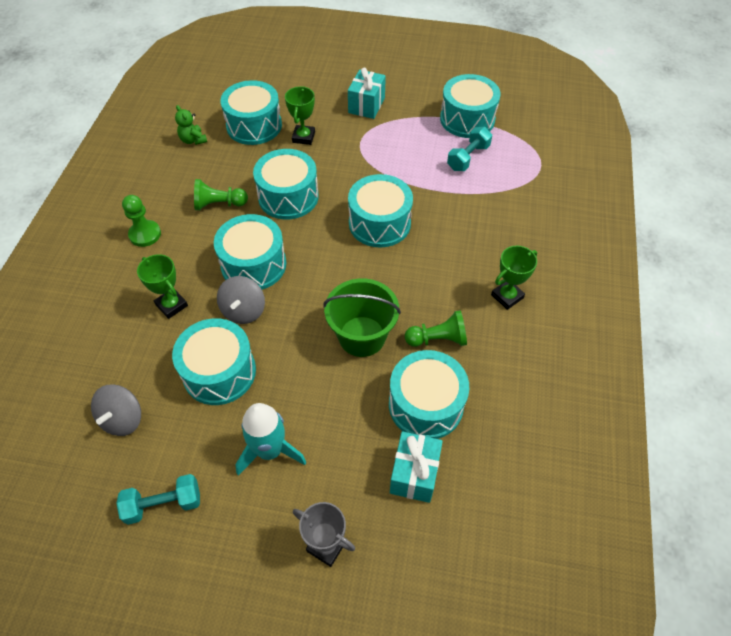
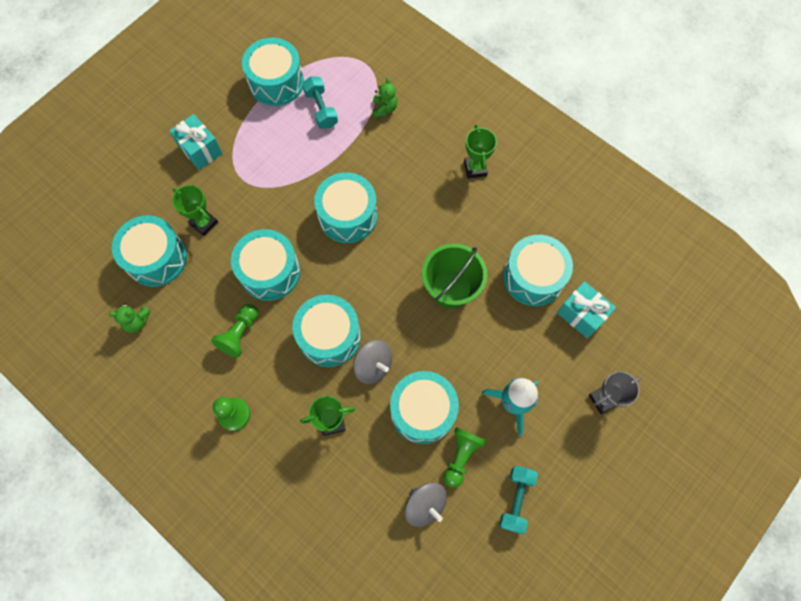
camera: 60 degrees left, 15 degrees up
(438, 339) = (484, 237): green pawn -> green pawn (461, 456)
(508, 199) = (384, 108): none -> green teddy bear

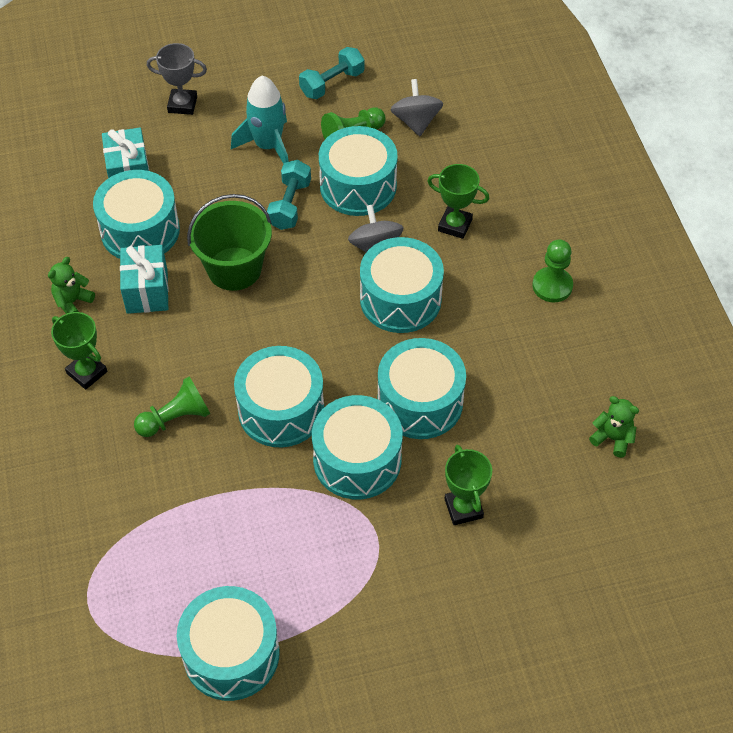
camera: 145 degrees left, 15 degrees down
(156, 258) = (549, 500): turquoise drum -> turquoise drum (357, 460)
(200, 150) = (406, 615): turquoise gift -> turquoise gift (147, 291)
(239, 334) = (498, 357): green pawn -> green pawn (175, 418)
(321, 109) = (203, 570): turquoise dumbbell -> turquoise dumbbell (290, 205)
(384, 108) = (121, 517): green teddy bear -> green teddy bear (72, 302)
(475, 168) = (87, 372): green trophy -> green trophy turned 75 degrees counterclockwise

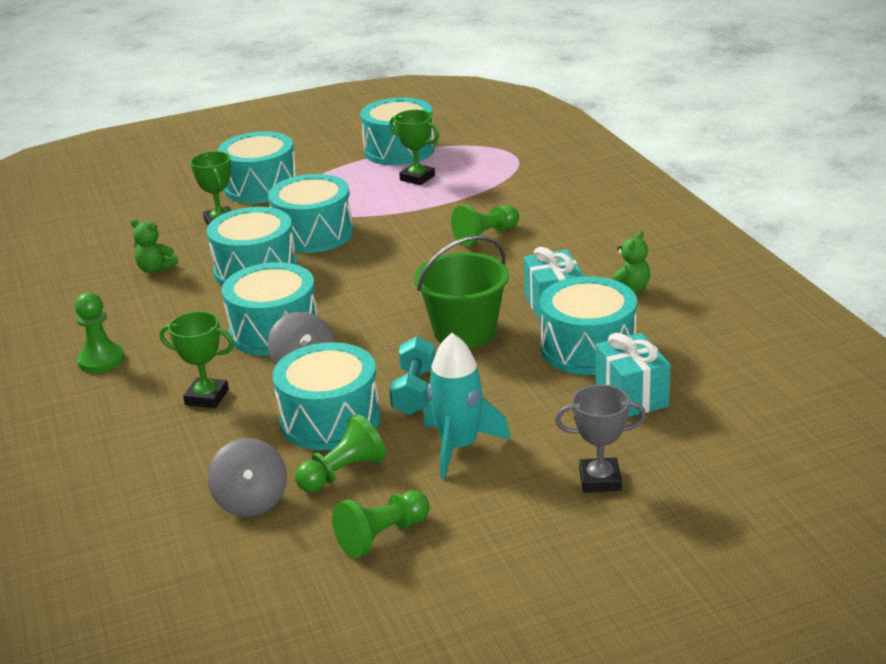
camera: 175 degrees right, 25 degrees down
(87, 372) = (584, 250): green trophy -> green trophy (417, 178)
(281, 410) = (388, 251): turquoise drum -> turquoise drum (261, 187)
(332, 83) = (382, 536): turquoise dumbbell -> green pawn
(612, 438) = (75, 270): green teddy bear -> green teddy bear (155, 269)

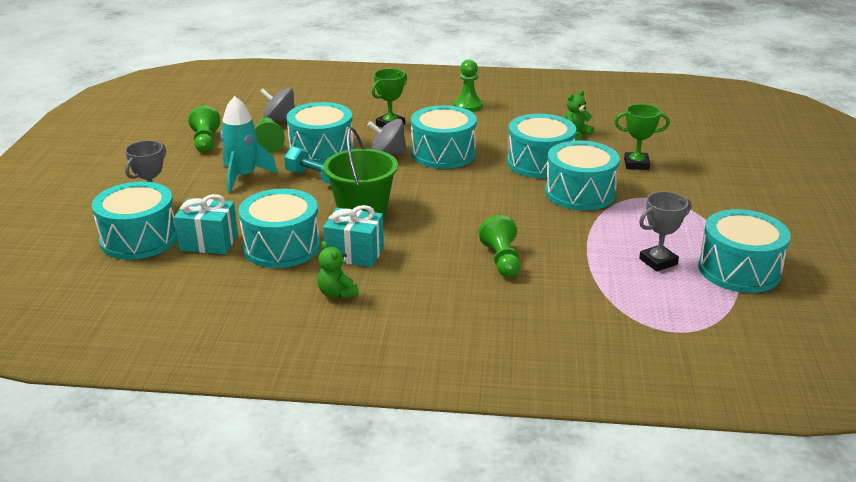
camera: 115 degrees right, 0 degrees up
(261, 187) = (696, 190): turquoise drum -> turquoise drum (139, 239)
(417, 178) = (658, 261): green trophy -> grey trophy

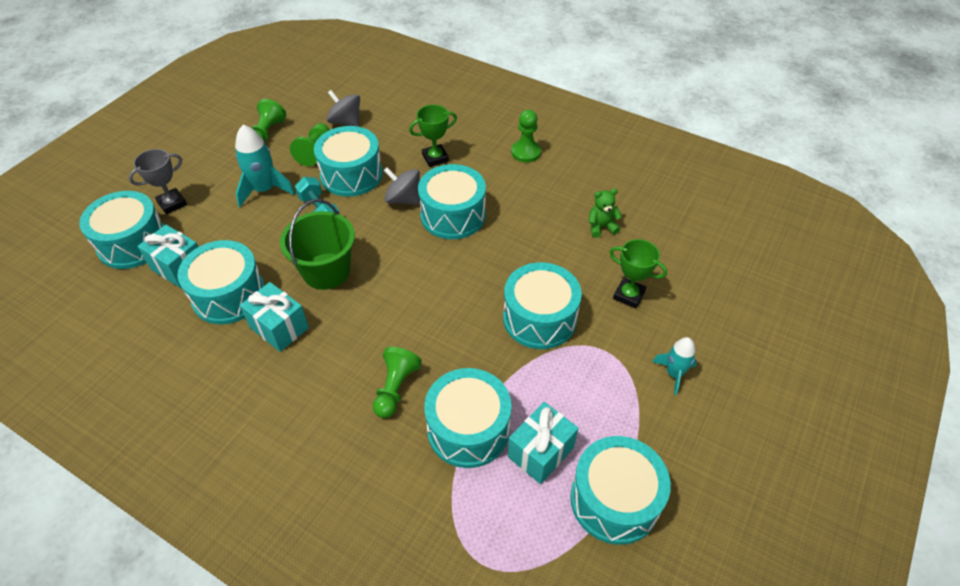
camera: 25 degrees right, 20 degrees up
(337, 293) = (228, 375): green teddy bear -> none
(539, 163) = (533, 259): turquoise drum -> turquoise drum (468, 429)
(658, 261) = (540, 452): grey trophy -> turquoise gift
(713, 196) = (674, 374): none -> turquoise rocket

